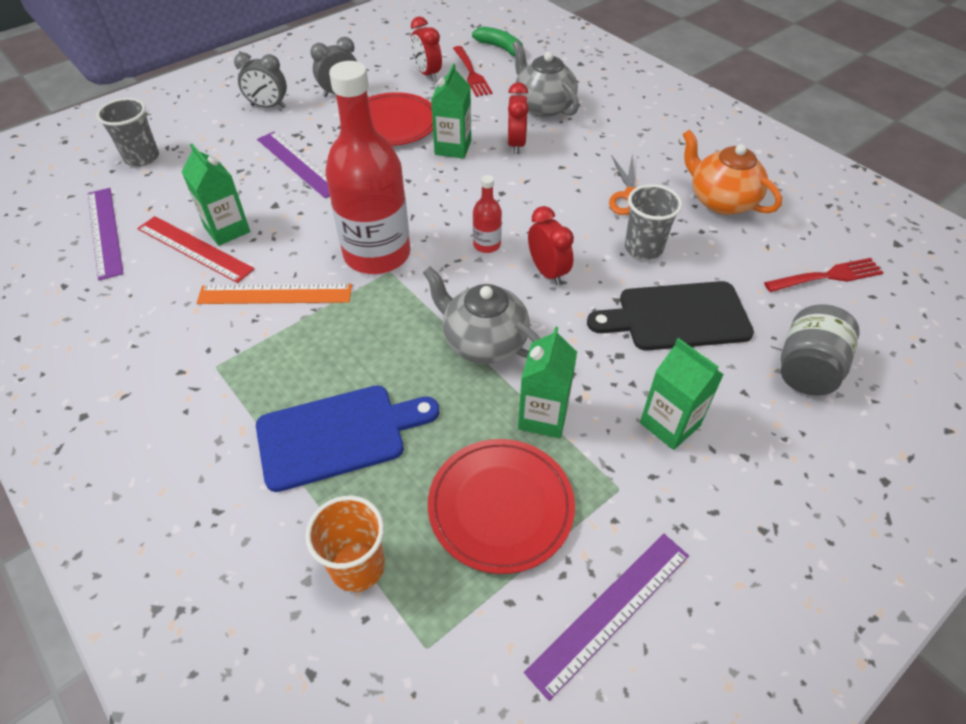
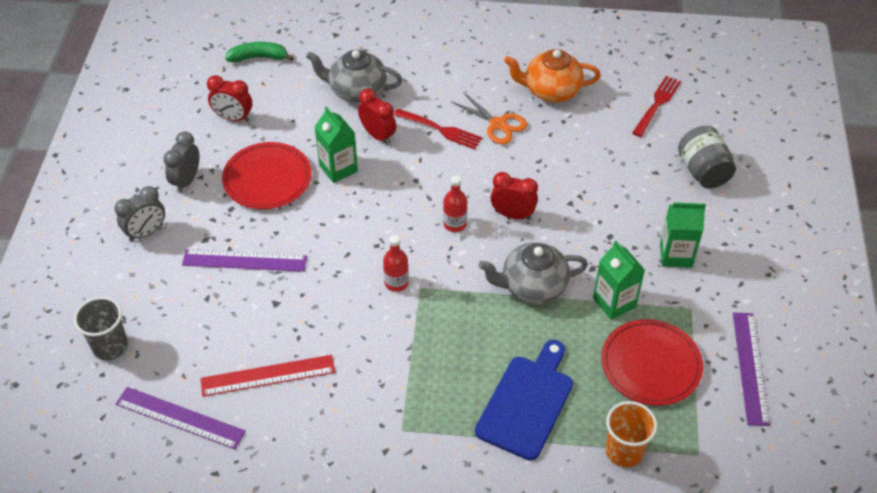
camera: 45 degrees left, 0 degrees up
(227, 230) = (270, 345): green carton -> none
(275, 294) = (371, 359): orange ruler -> none
(377, 254) = (396, 283): red bottle -> red bottle, size x0.42
(471, 73) = (266, 95): red fork -> red fork (439, 129)
(643, 248) = (546, 157): grey cup -> none
(677, 317) = (612, 189): black cutting board -> none

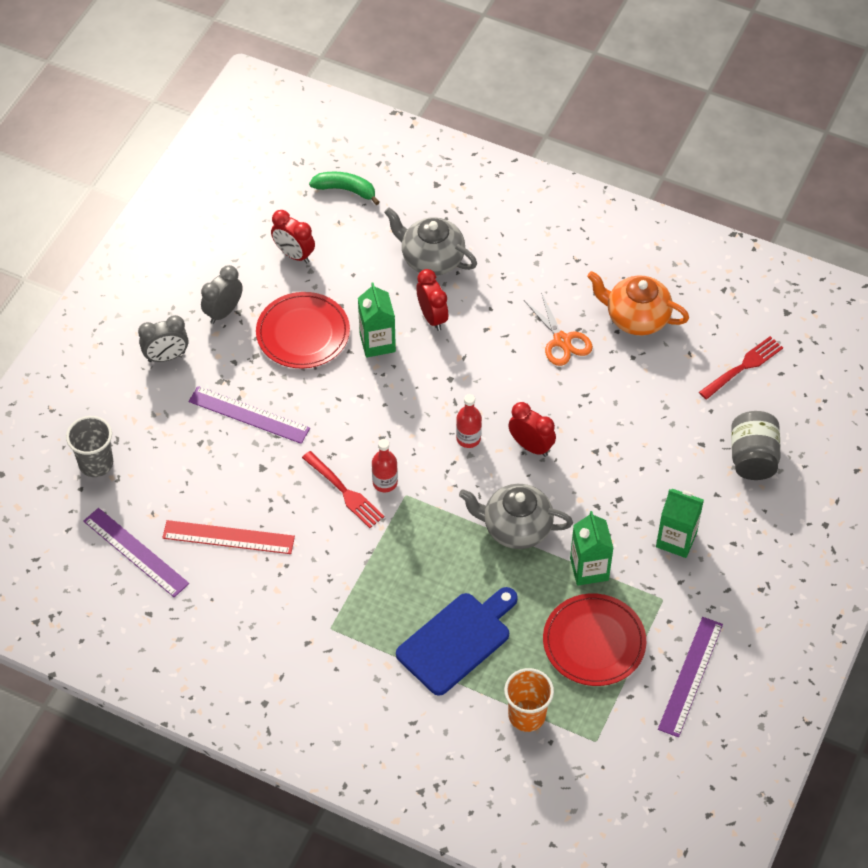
camera: 20 degrees right, 5 degrees up
(439, 129) = (498, 329): red fork -> red fork (344, 491)

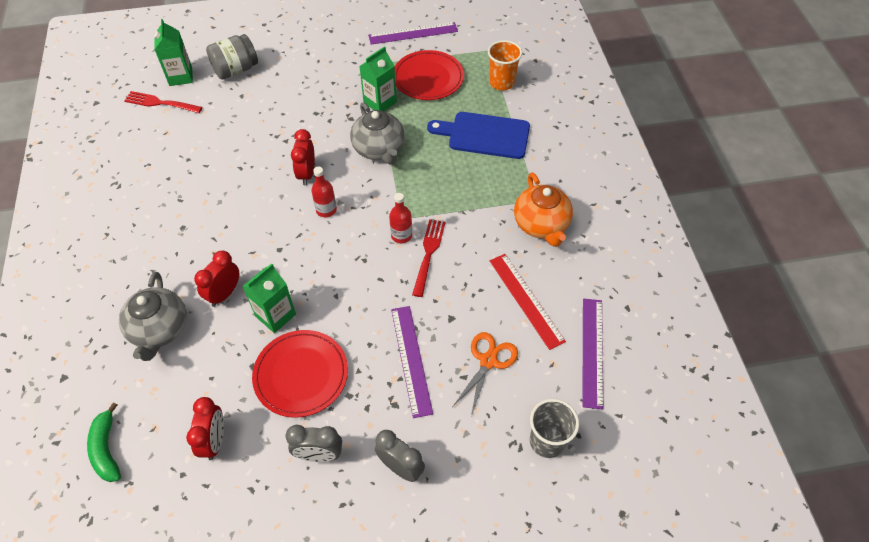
camera: 125 degrees left, 0 degrees up
(562, 340) = (197, 203): orange scissors -> orange scissors (488, 361)
(636, 318) = (148, 173): orange teapot -> orange teapot (541, 225)
(676, 540) = (325, 76): green carton -> green carton (180, 76)

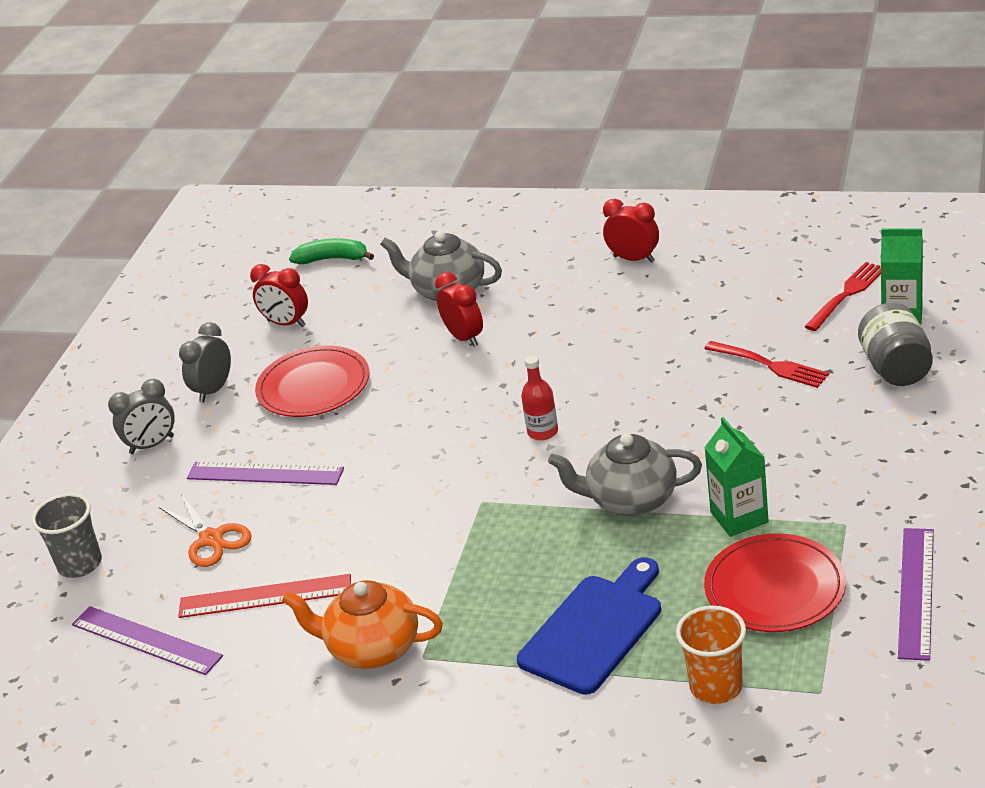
camera: 120 degrees right, 20 degrees down
(275, 315) = (405, 374): green carton -> none
(307, 174) = (622, 421): red clock -> red clock (634, 259)
(401, 235) = (452, 496): red bottle -> none
(428, 254) = (402, 517): red fork -> red fork (769, 365)

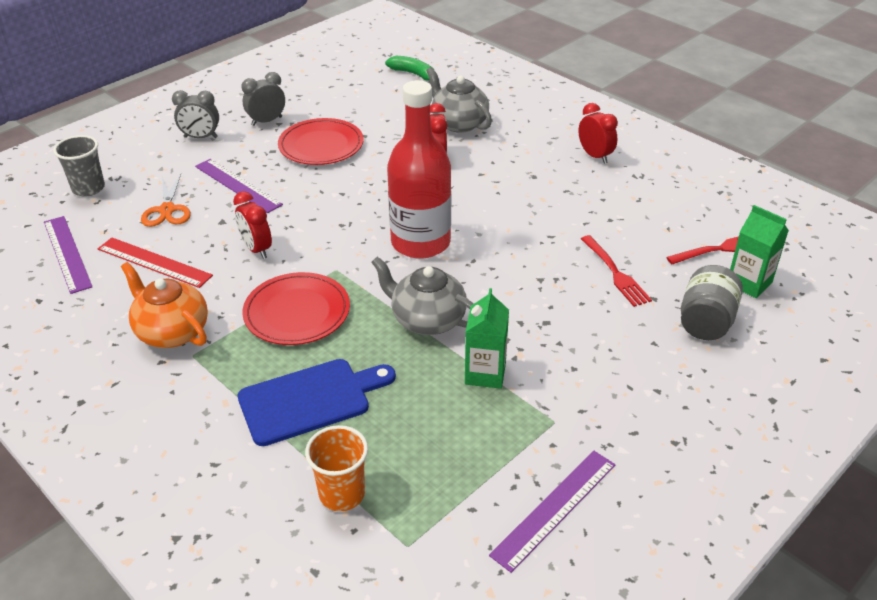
camera: 25 degrees right, 5 degrees up
(286, 323) = (347, 100): red clock -> red clock (257, 249)
(542, 432) = (420, 242): red bottle -> red bottle, size x2.40
(775, 588) = (456, 442): red plate -> red plate (297, 312)

